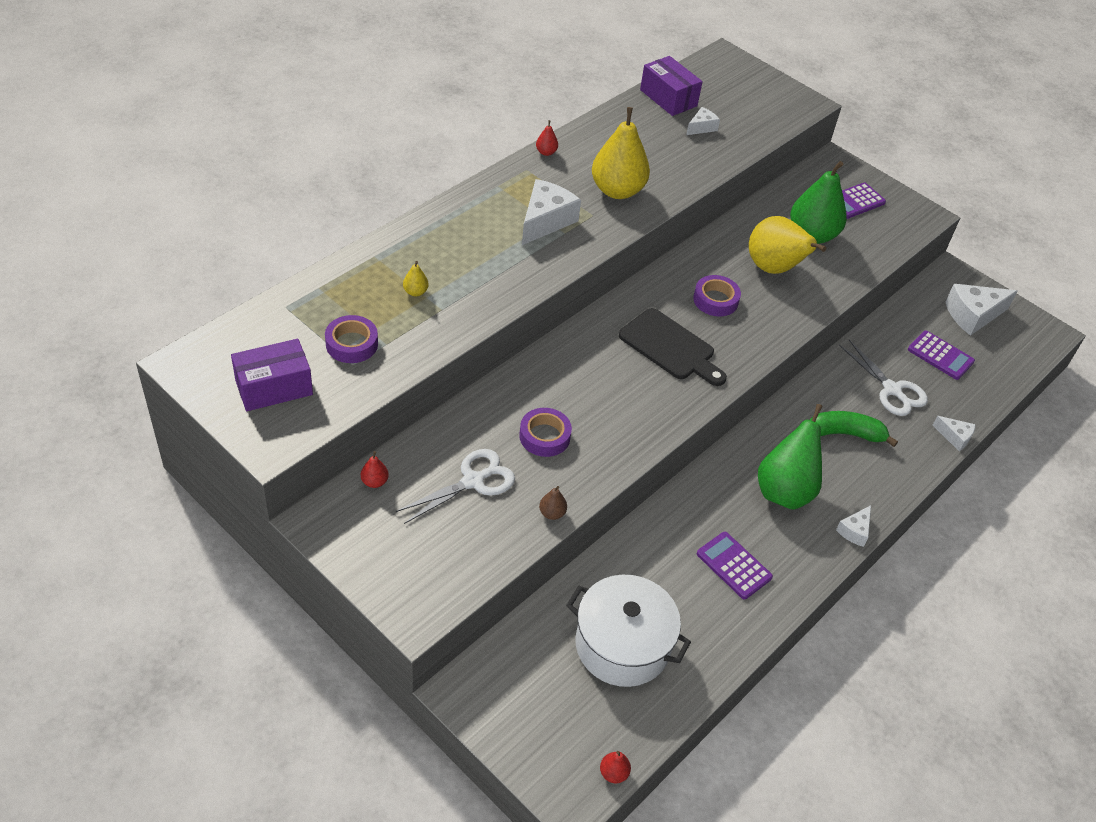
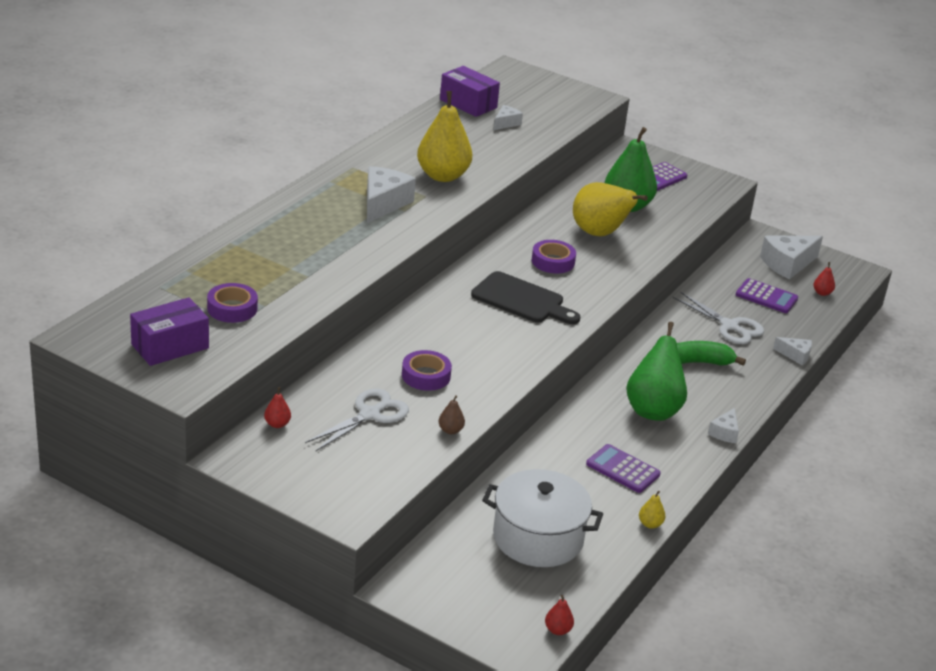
camera: 10 degrees left, 15 degrees down
(415, 292) = (279, 265): yellow pear -> yellow pear (650, 524)
(546, 152) = (367, 153): red pear -> red pear (822, 293)

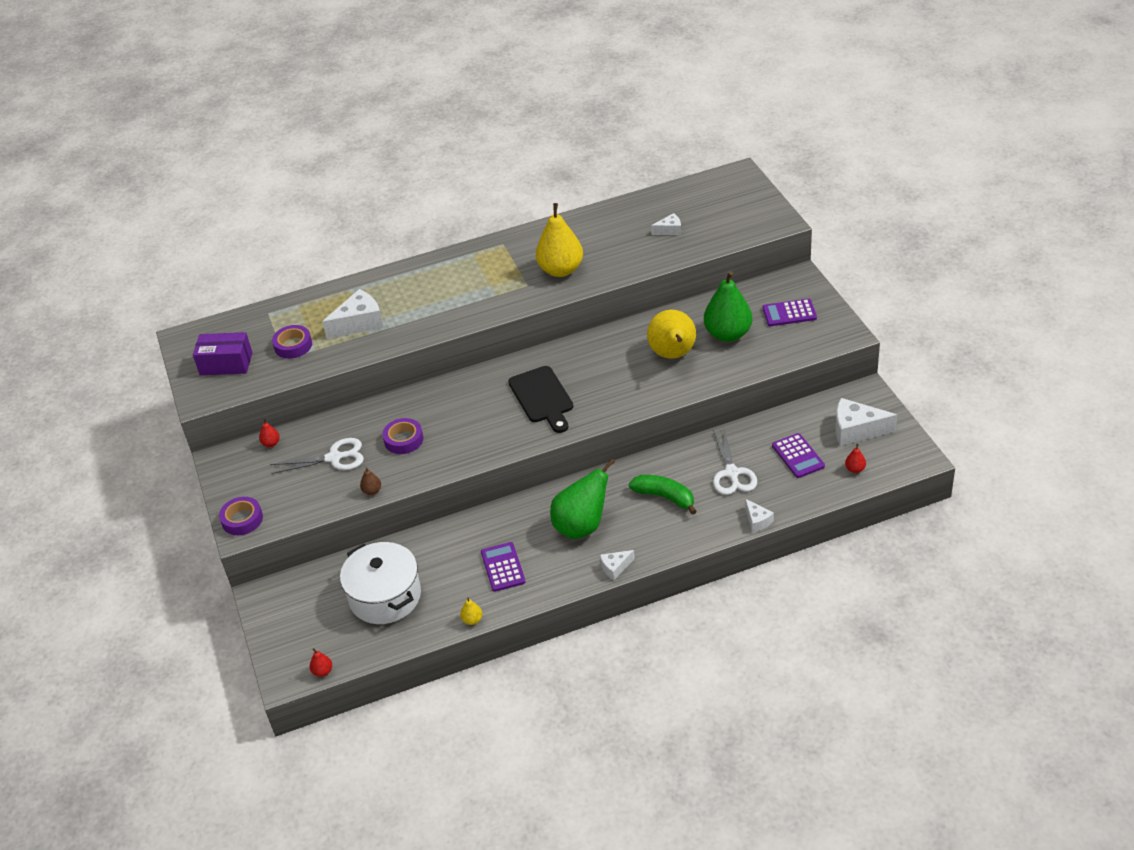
camera: 45 degrees right, 10 degrees up
(383, 203) = (488, 284): white cheese -> white cheese (359, 323)
(468, 103) = (660, 203): purple box -> none
(553, 261) = (605, 370): purple tape -> purple tape (242, 519)

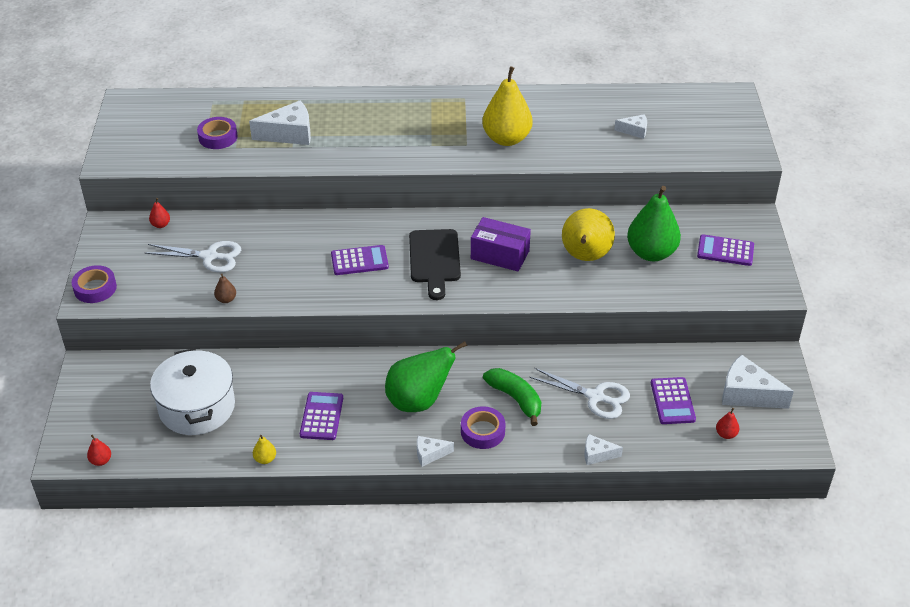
camera: 15 degrees right, 0 degrees up
(226, 364) = (149, 136): purple box -> purple box (500, 255)
(403, 440) = (282, 259): purple tape -> purple tape (482, 431)
(475, 419) = (359, 261): none -> purple calculator
(732, 473) = (595, 397): white scissors -> white scissors turned 75 degrees counterclockwise
(757, 521) = (597, 454): white cheese -> white cheese turned 105 degrees clockwise

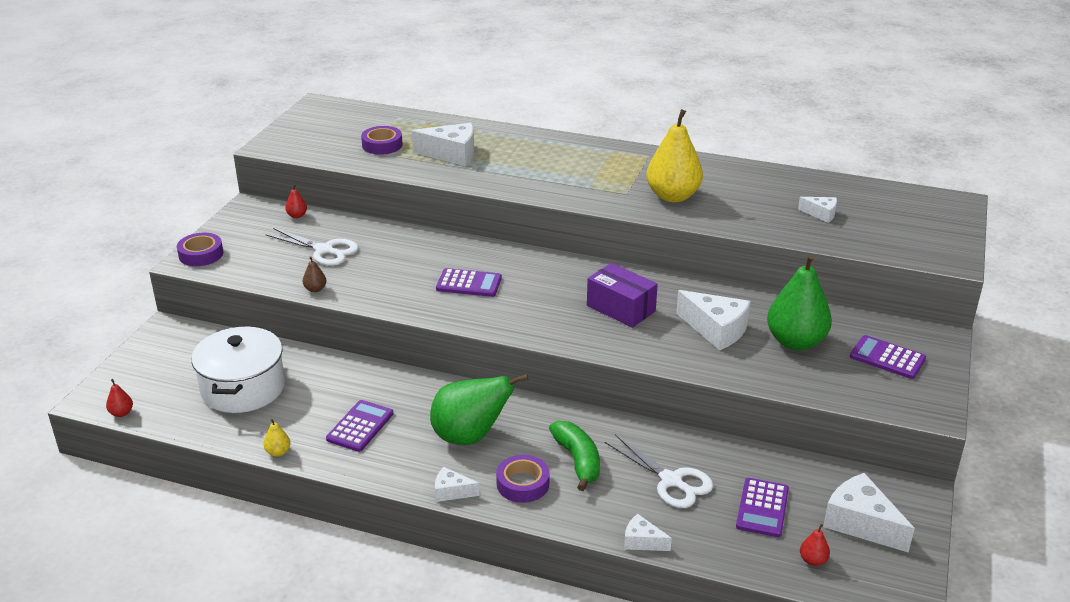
camera: 20 degrees right, 10 degrees down
(434, 260) = (548, 298): black cutting board -> none
(585, 257) = (716, 330): yellow pear -> white cheese

